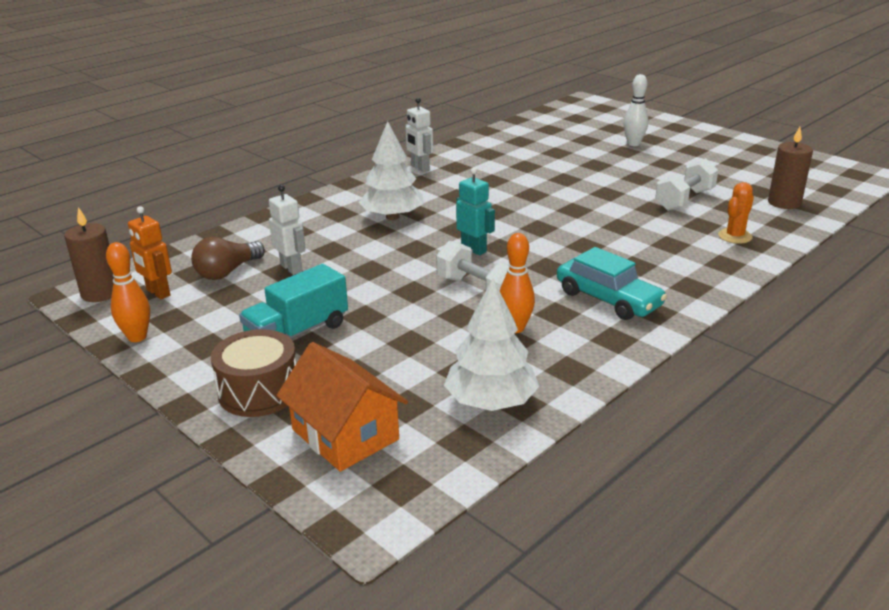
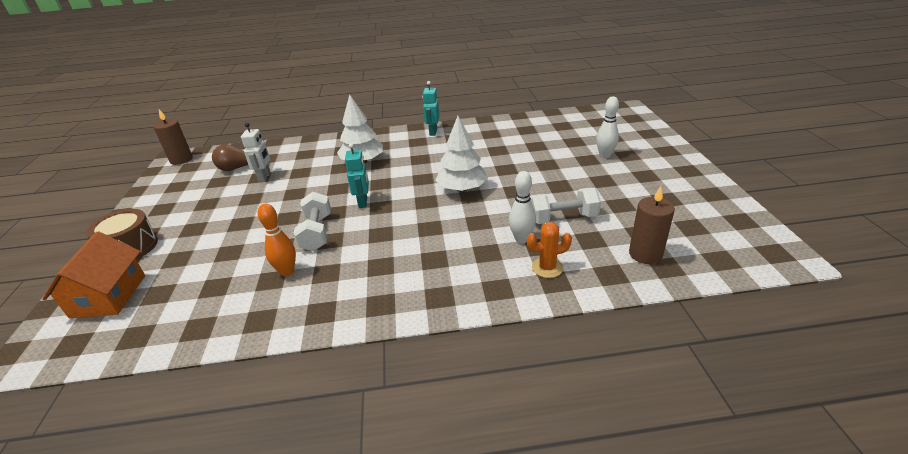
camera: 40 degrees right, 5 degrees up
(137, 337) = (150, 191): orange bowling pin -> none
(158, 293) = (197, 169): orange robot -> none
(297, 332) = (200, 219): turquoise truck -> none
(420, 168) = (433, 132): white robot -> turquoise robot
(491, 402) = (189, 317): white tree -> white tree (462, 189)
(608, 299) = (370, 278): turquoise car -> none
(680, 225) = (521, 239): none -> white bowling pin

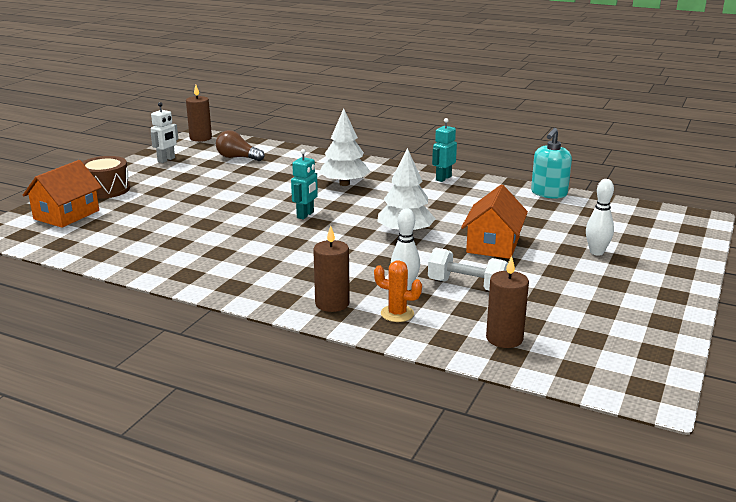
camera: 30 degrees right, 10 degrees down
(265, 177) = (249, 171): white robot -> white robot (166, 160)
(287, 271) = (192, 242): orange bowling pin -> none
(317, 233) = (243, 224): white dumbbell -> none
(486, 282) = (332, 303): none -> brown candle
(518, 120) = (549, 193): none -> turquoise soap dispenser
(535, 175) = (493, 245): none -> orange house

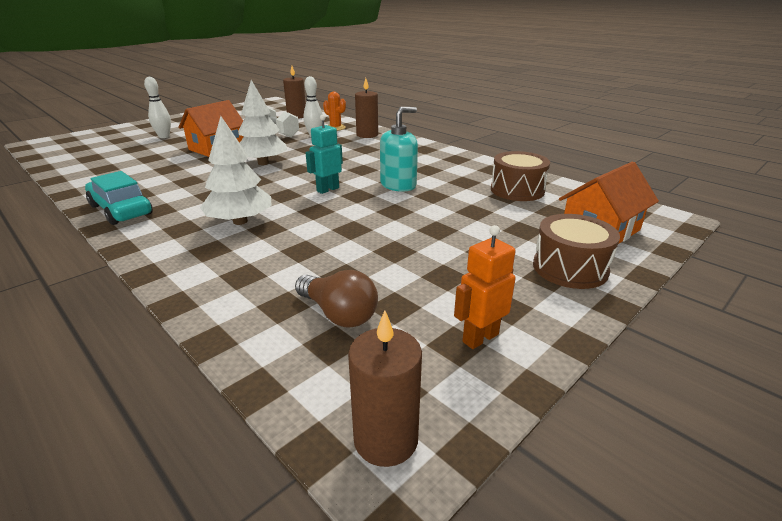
camera: 160 degrees left, 5 degrees up
(122, 240) = (517, 190): none -> brown drum
(166, 160) = (480, 338): white robot -> orange robot
(443, 178) = (121, 210): turquoise robot -> turquoise car
(549, 193) = (73, 176): turquoise soap dispenser -> turquoise soap dispenser (398, 185)

